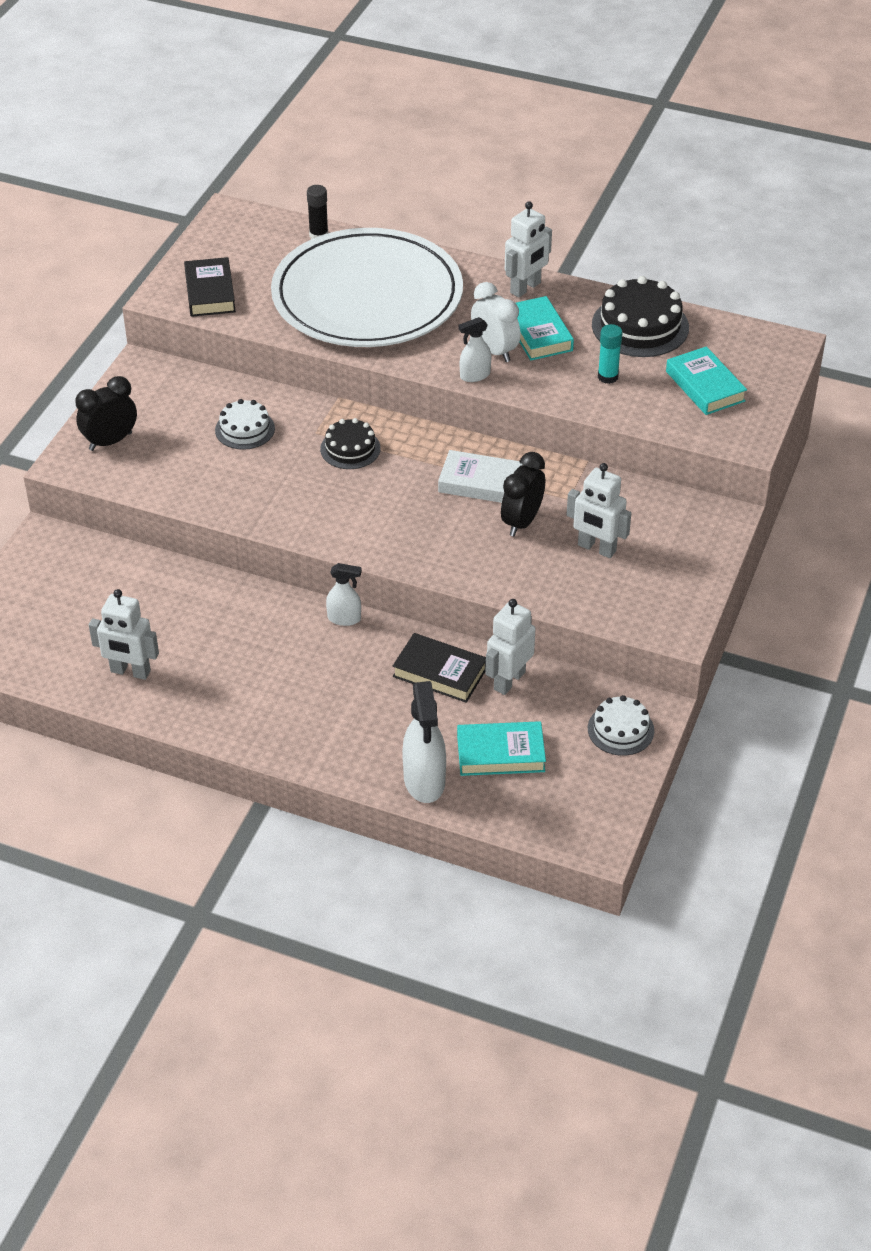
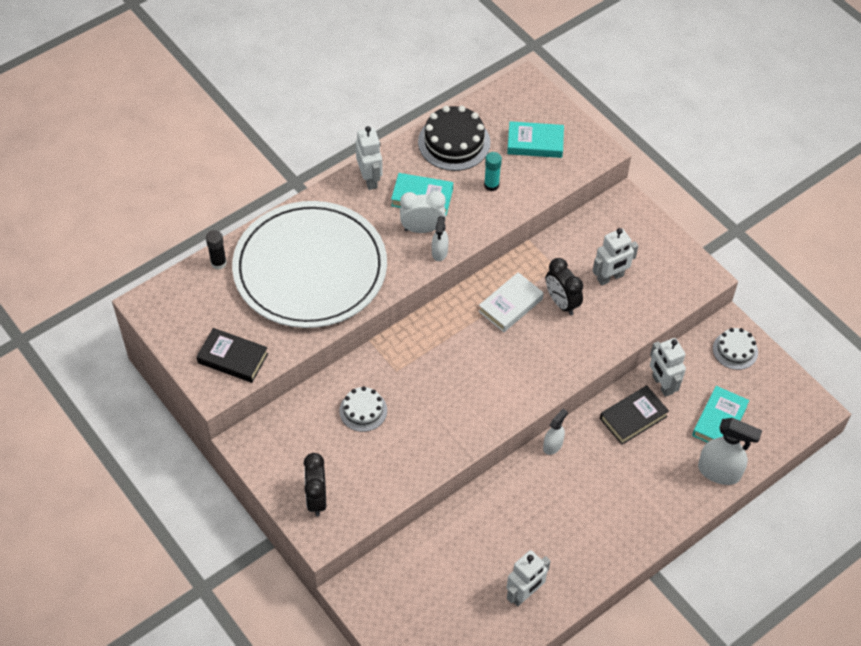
camera: 60 degrees left, 10 degrees up
(350, 449) = (427, 359): black cake -> none

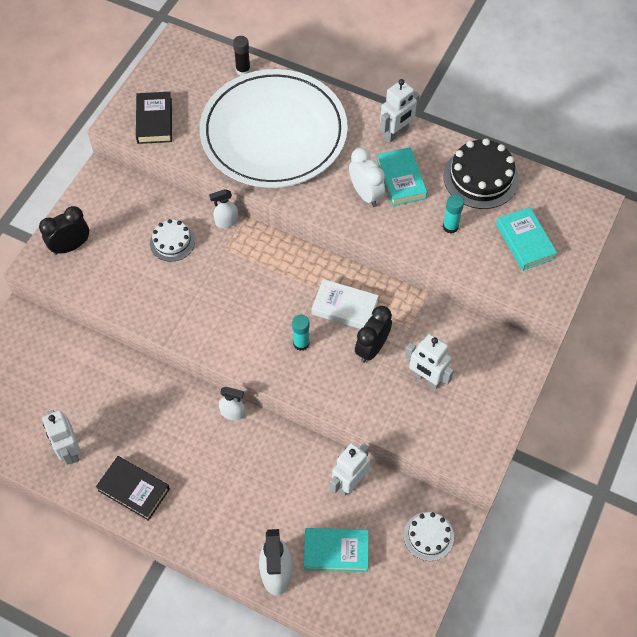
camera: 65 degrees right, 5 degrees up
(439, 252) = (347, 218): white spray bottle -> white spray bottle (226, 222)
(524, 594) = (69, 450): white robot -> white robot turned 45 degrees clockwise
(529, 352) = (301, 343): none -> turquoise glue stick
(633, 417) = (298, 470): black book -> black book (134, 490)

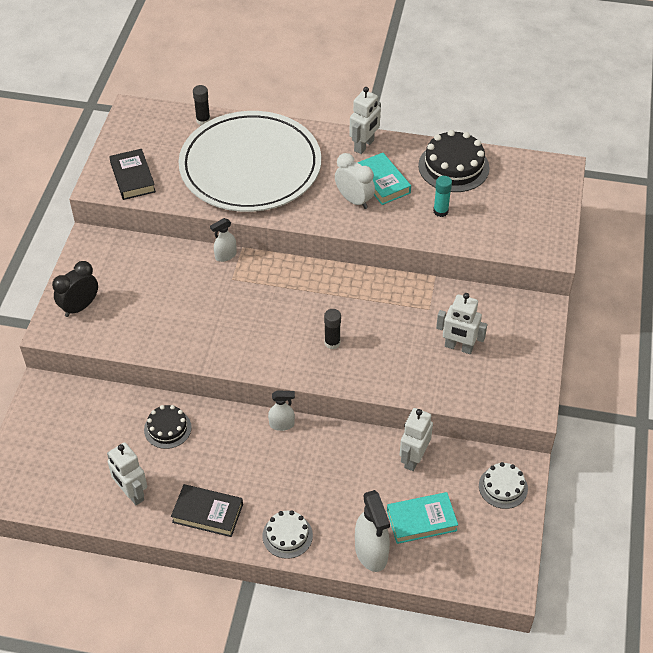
camera: 15 degrees left, 10 degrees down
(123, 390) = (167, 428): none -> black cake
(172, 242) = (179, 283): white cake -> white cake (287, 535)
(301, 343) = (332, 343): turquoise glue stick -> black glue stick
(344, 307) = (362, 304): white book -> none
(372, 348) = (399, 333): black clock -> none
(525, 241) = (511, 210): turquoise book -> none

